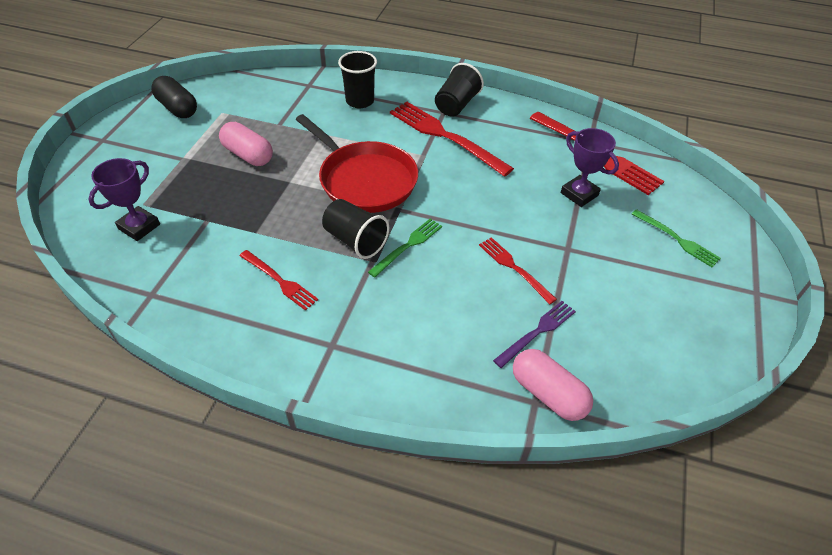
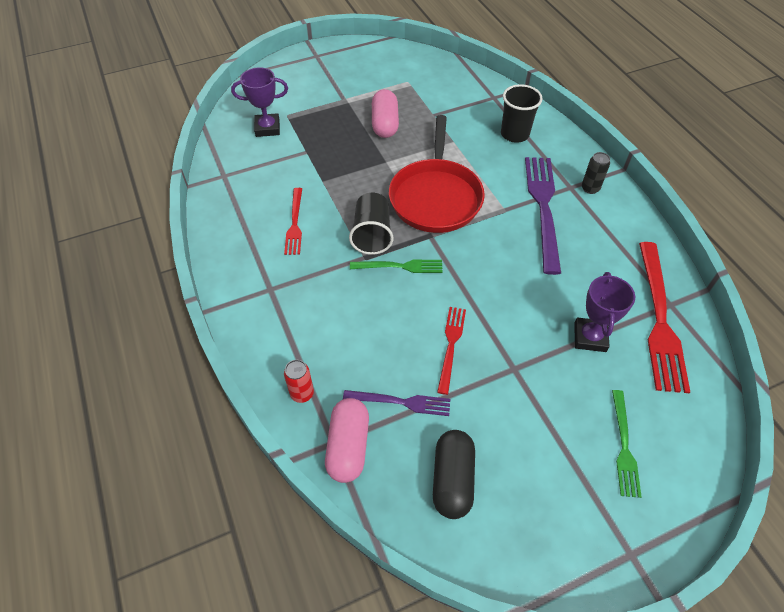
camera: 50 degrees right, 5 degrees up
(177, 108) = (384, 60): black capsule -> black capsule (452, 479)
(445, 136) = (543, 207): red fork -> purple fork
(456, 105) = (590, 188): black cup -> black can
(467, 393) = (302, 393): none -> red can

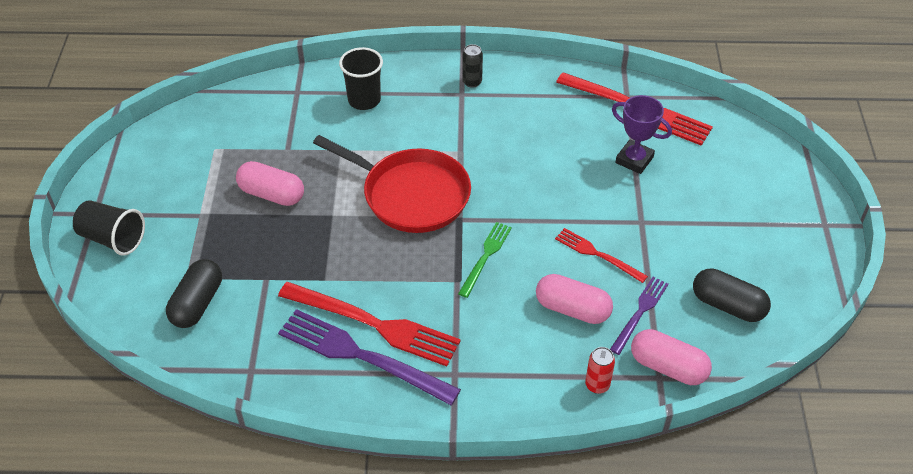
camera: 65 degrees left, 5 degrees down
(267, 128) = (197, 303): purple trophy -> black capsule
(294, 224) = (374, 324): red fork -> red fork, size x1.81
(372, 234) = (431, 264): black cup -> black cup (112, 238)
(377, 347) = (572, 309): none -> pink capsule
(543, 207) = (475, 123): purple fork -> purple fork (361, 356)
(624, 446) = (741, 187): green fork -> none

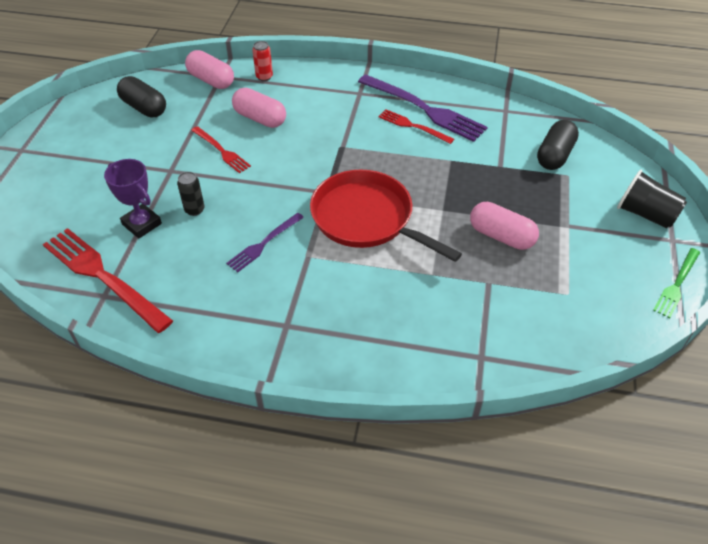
camera: 170 degrees left, 0 degrees up
(364, 100) = (401, 332): black cup -> none
(374, 324) = (413, 126): red fork -> red fork, size x0.55
(472, 82) = (269, 340): black can -> black can (194, 210)
(486, 257) = (314, 160): green fork -> green fork (677, 284)
(640, 313) = (211, 111): purple fork -> purple fork (264, 243)

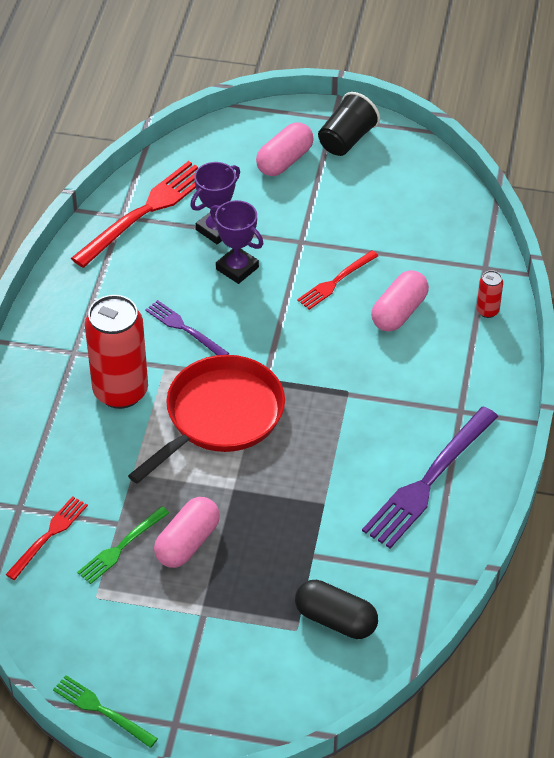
camera: 90 degrees right, 0 degrees up
(144, 107) = (414, 205): black capsule -> none
(194, 210) = (237, 268): black can -> purple trophy
(211, 80) = (475, 259): pink capsule -> pink capsule (284, 161)
(338, 286) = (120, 391): none -> red can
(413, 126) = (391, 466): red fork -> red fork (49, 535)
(513, 279) = (121, 547): none -> green fork
(645, 214) = (221, 704): black cup -> black cup (346, 140)

